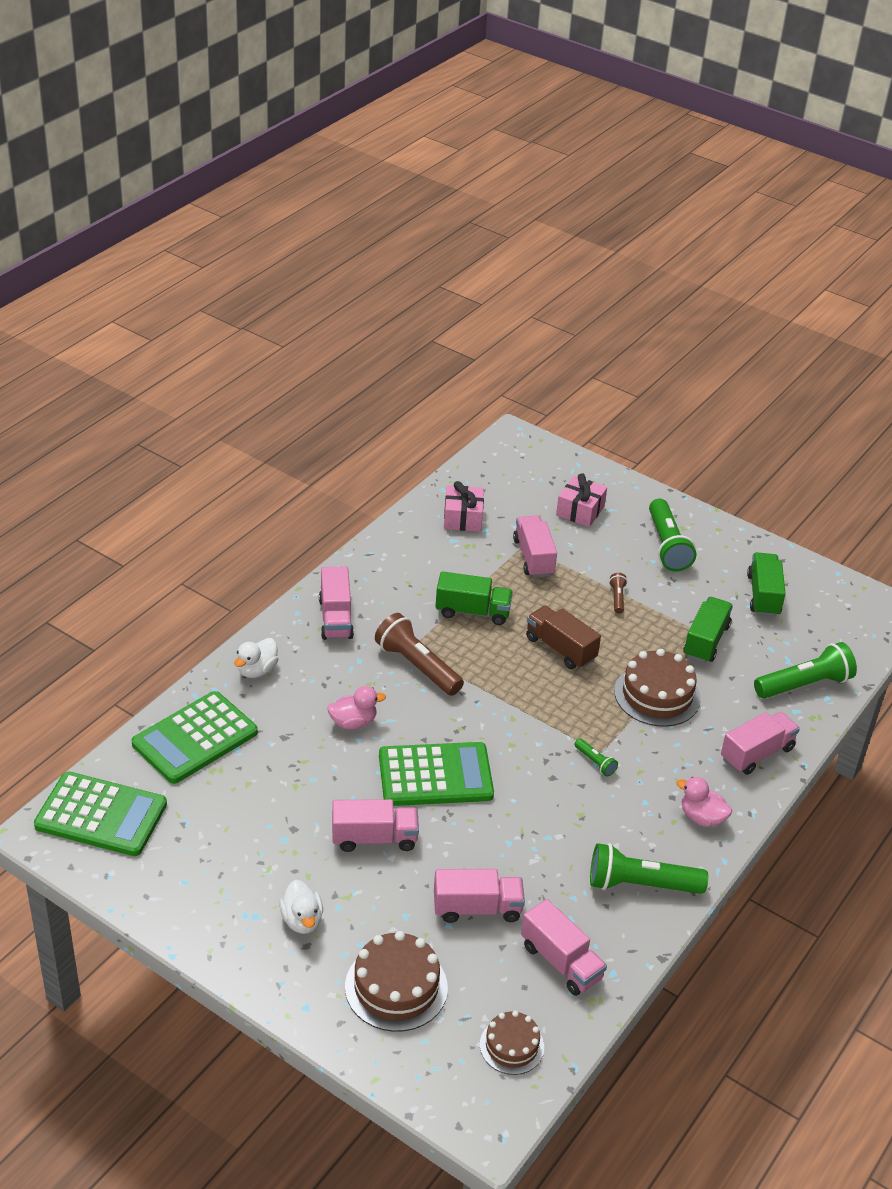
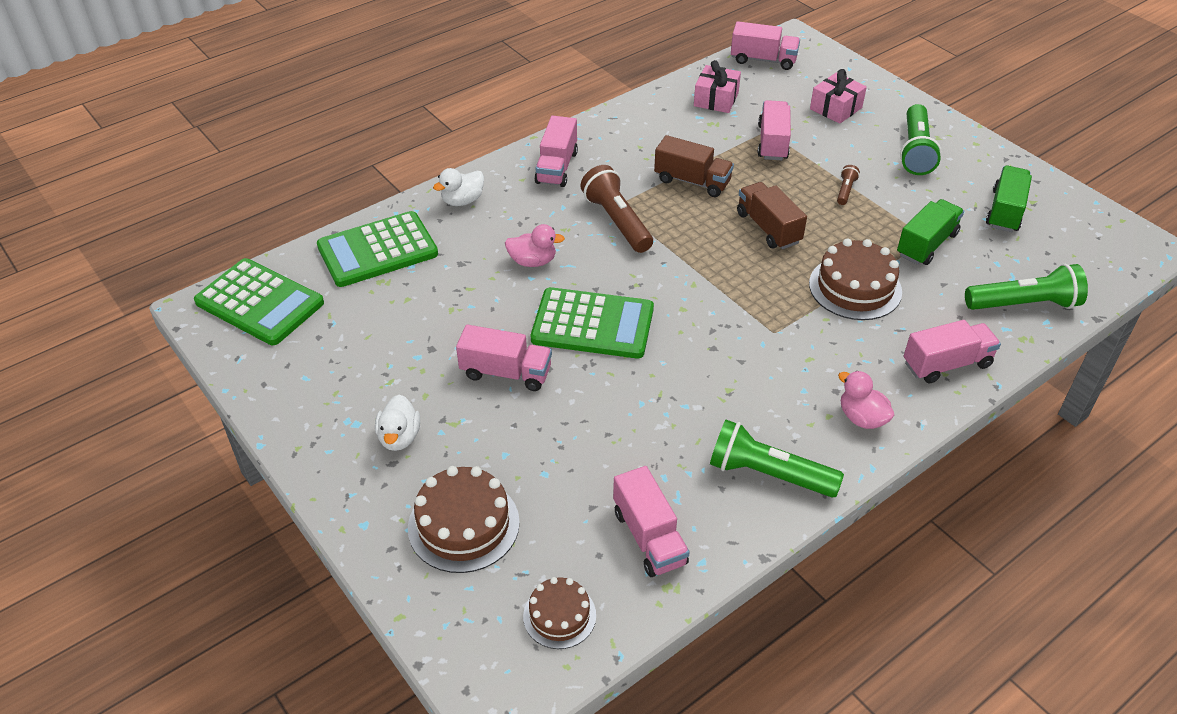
camera: 20 degrees right, 5 degrees up
(472, 611) = (692, 181): green truck -> brown truck
(477, 908) = (581, 462): pink truck -> pink truck (763, 60)
(595, 762) = (764, 341): green flashlight -> none

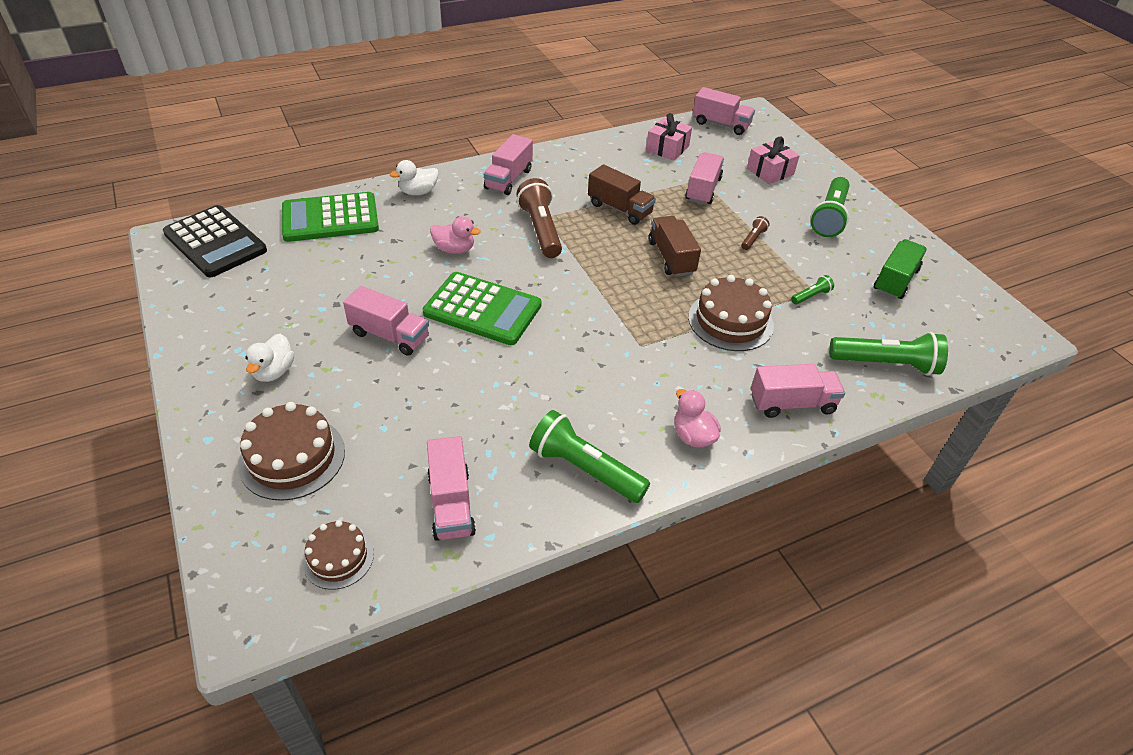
camera: 10 degrees right, 0 degrees up
(259, 303) = (215, 242): green calculator -> black calculator
(926, 244) = (811, 296): green truck -> green flashlight

